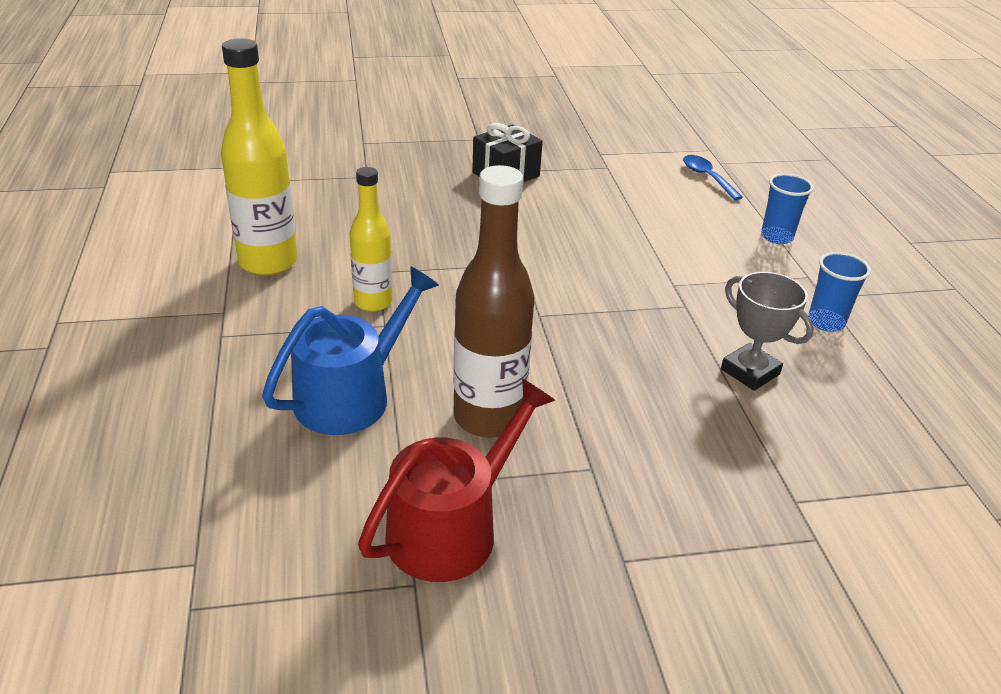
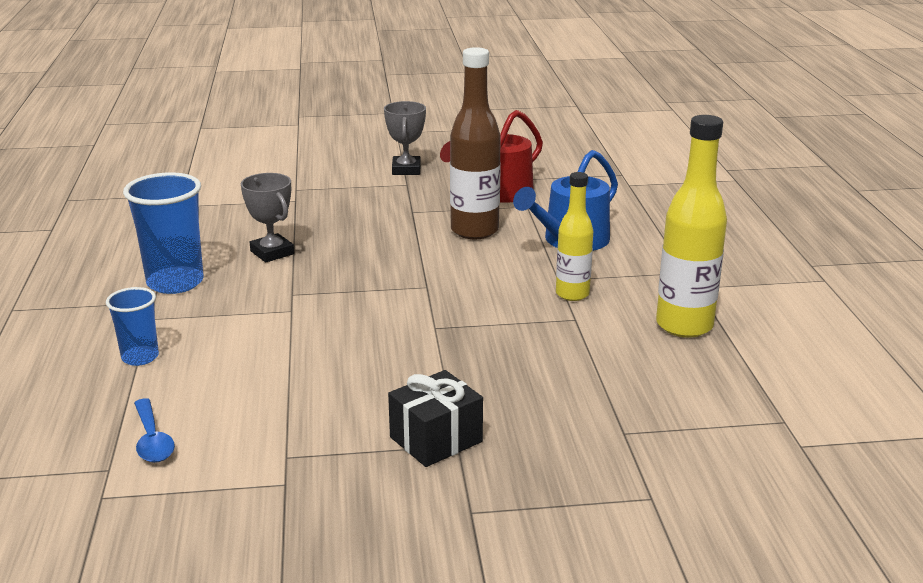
camera: 175 degrees left, 10 degrees down
(640, 622) = (406, 170): none -> grey trophy
(826, 322) = (175, 282): blue cup -> blue cup, size x1.74

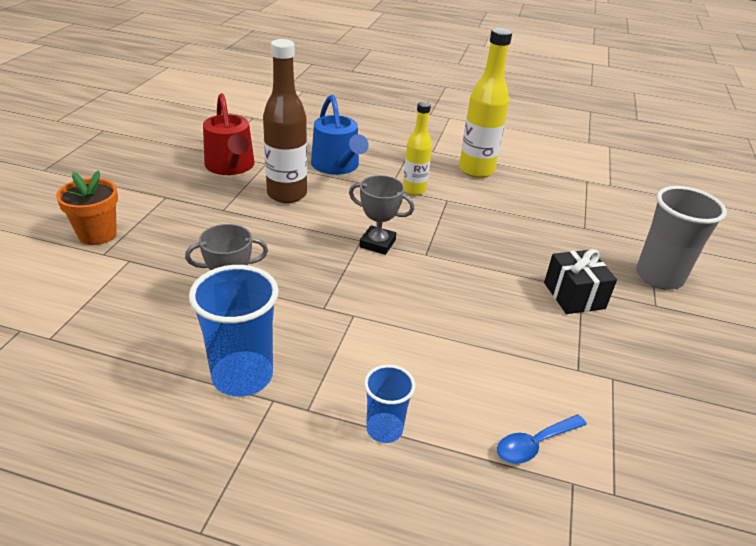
camera: 70 degrees left, 10 degrees up
(152, 440) = (534, 444): blue spoon -> blue spoon turned 150 degrees clockwise
(321, 179) = (97, 234): none -> orange flower pot
(406, 170) = (135, 189): grey trophy -> grey trophy (377, 243)
(550, 512) = (659, 277): none -> grey cup

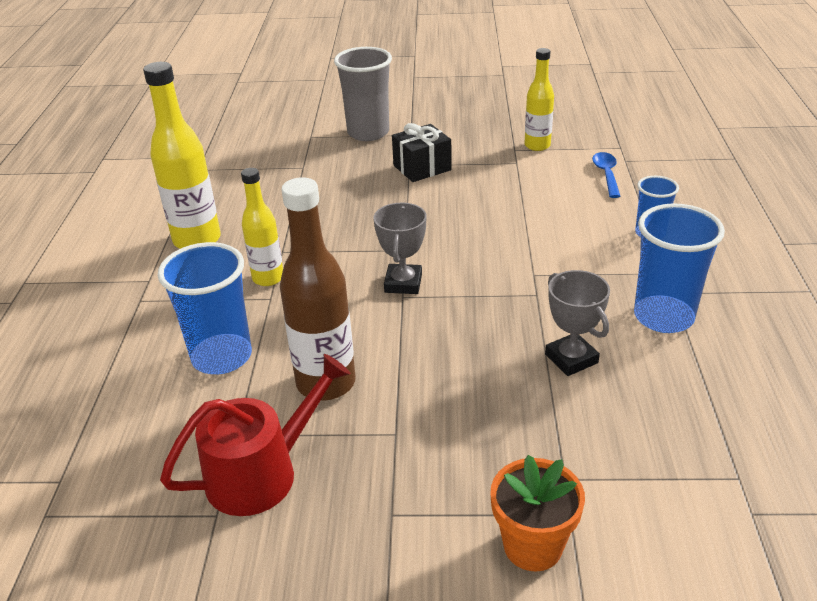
camera: 100 degrees left, 0 degrees up
(337, 166) = (222, 357): blue watering can -> blue cup
(534, 444) = (606, 174): blue spoon -> blue spoon turned 135 degrees counterclockwise
(622, 402) = (537, 146): none -> yellow bottle

